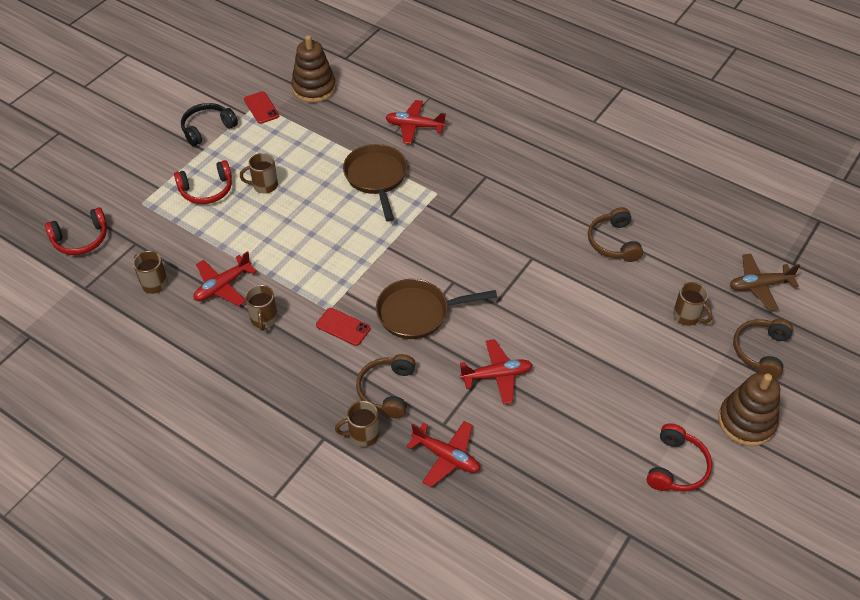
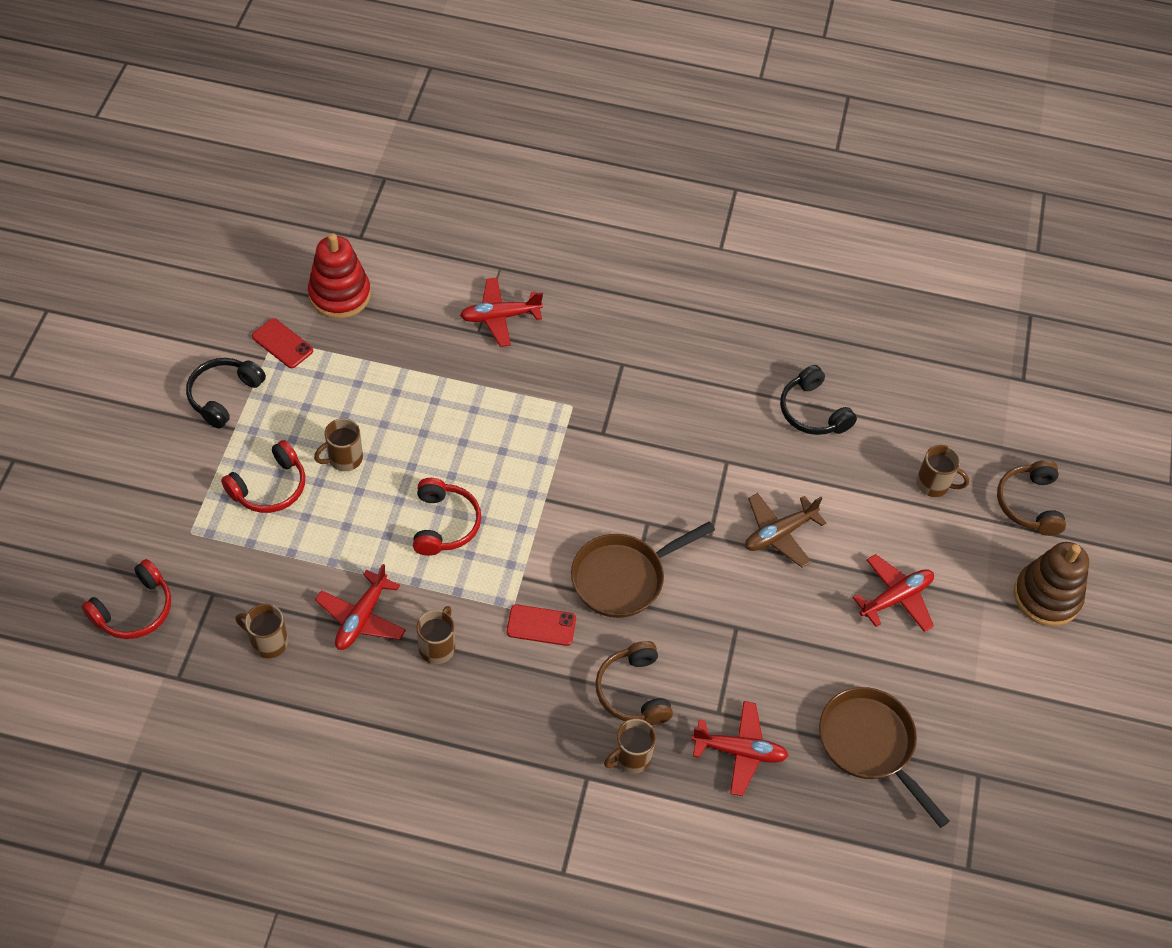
camera: 25 degrees left, 5 degrees up
(264, 319) = (437, 647): brown mug -> brown mug turned 135 degrees counterclockwise
(314, 88) = (340, 295): brown stacking toy -> red stacking toy
(376, 178) = (486, 406): brown pan -> brown pan (870, 745)
(496, 375) = (752, 630): red plane -> red plane (896, 598)
(613, 242) = (812, 412): brown headphones -> black headphones
(676, 467) = (995, 676): red headphones -> red headphones (444, 524)
(759, 286) = (997, 420): brown plane -> brown plane (779, 534)

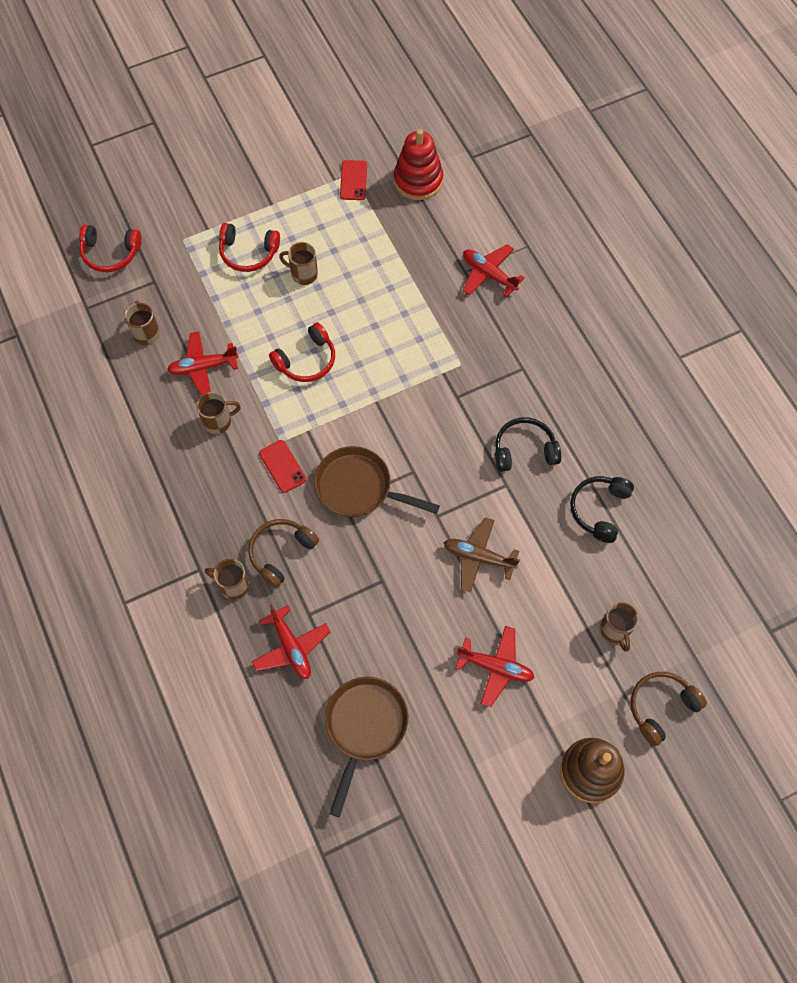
camera: 55 degrees right, 10 degrees up
(224, 396) = (289, 182): black headphones -> black headphones (524, 450)

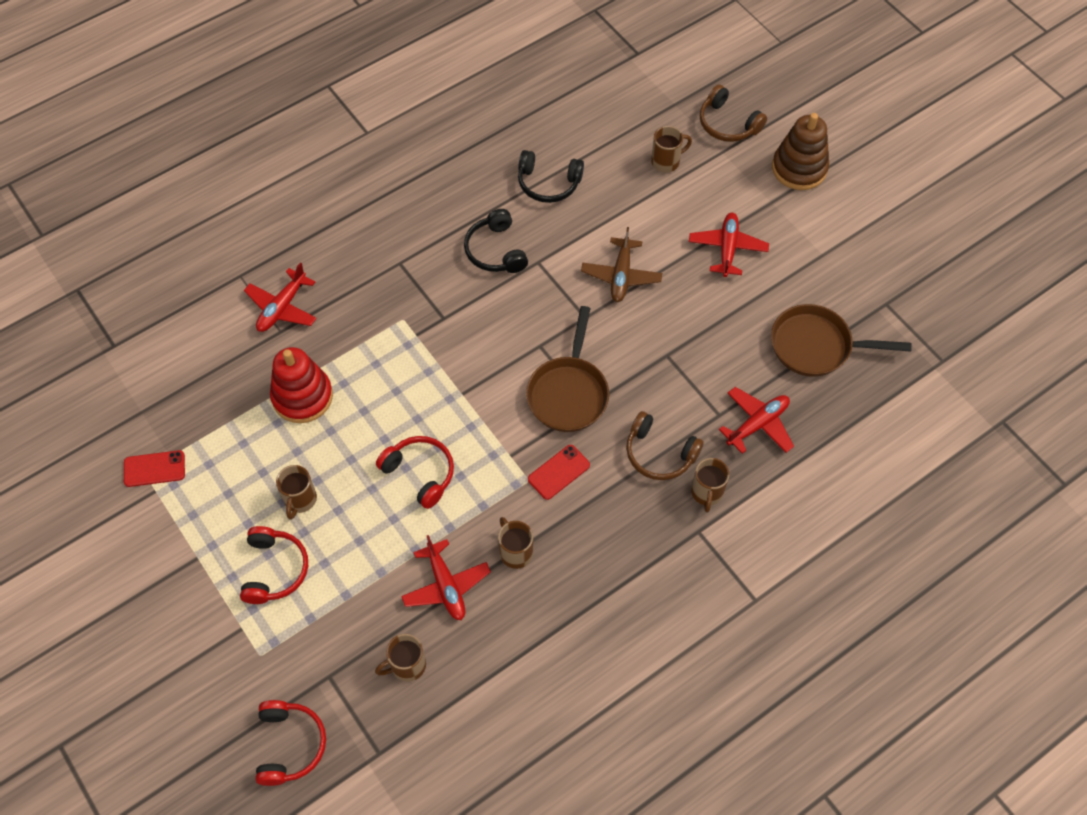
camera: 100 degrees left, 5 degrees down
(418, 180) = (151, 397): red stacking toy -> red stacking toy (302, 396)

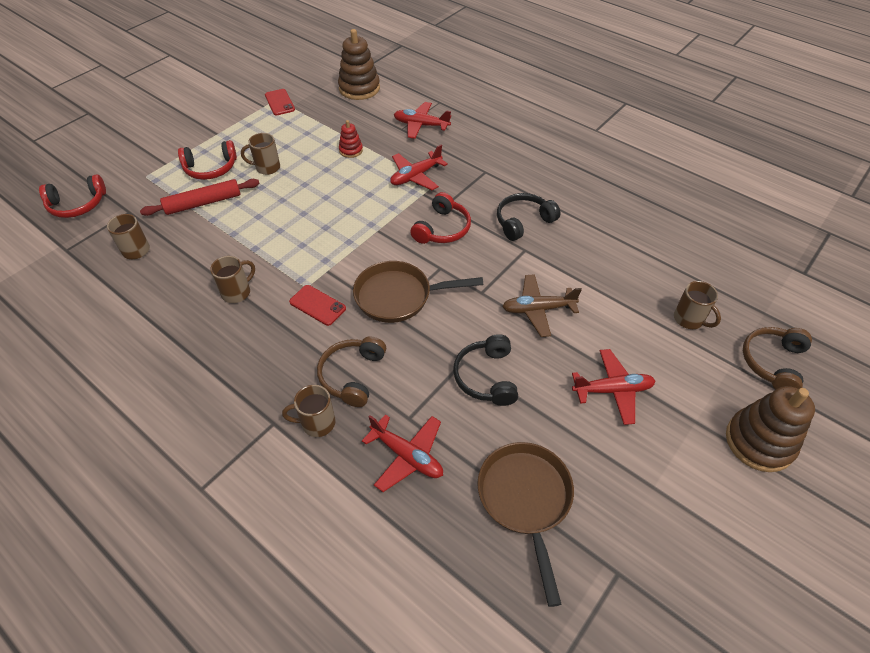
camera: 75 degrees right, 10 degrees down
(165, 363) = (359, 88): none -> brown stacking toy
(302, 396) = (351, 150): red stacking toy -> red stacking toy, size x0.52
(344, 582) = (203, 203): none -> red rolling pin
(420, 473) = (300, 222): red headphones -> red headphones (442, 229)
(446, 585) = (203, 257): red plane -> red plane (416, 176)
(548, 183) = (611, 240): black headphones -> black headphones (486, 377)

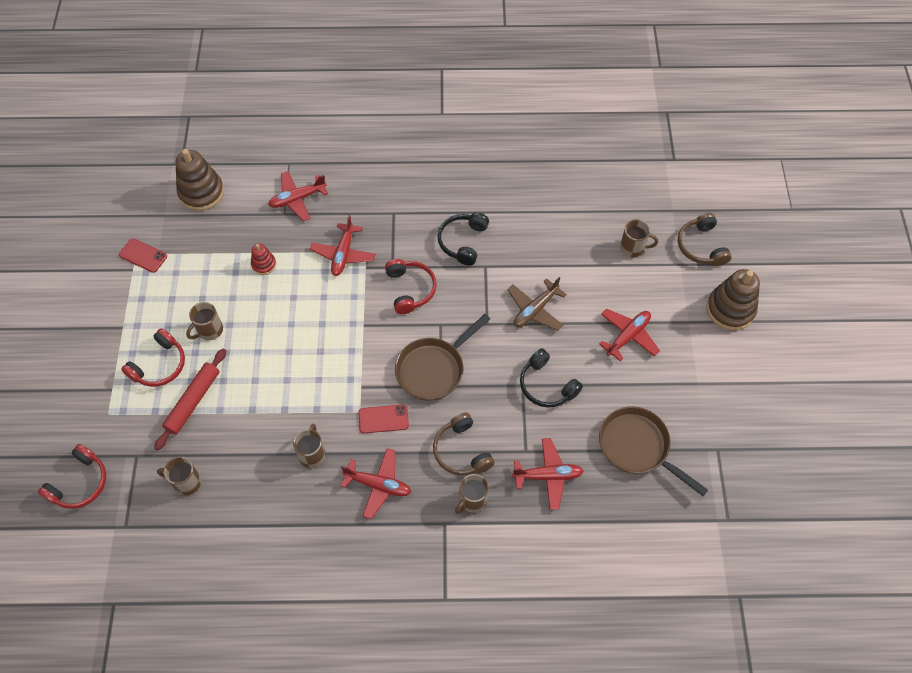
camera: 40 degrees left, 10 degrees up
(257, 351) = (378, 485): none -> red plane

